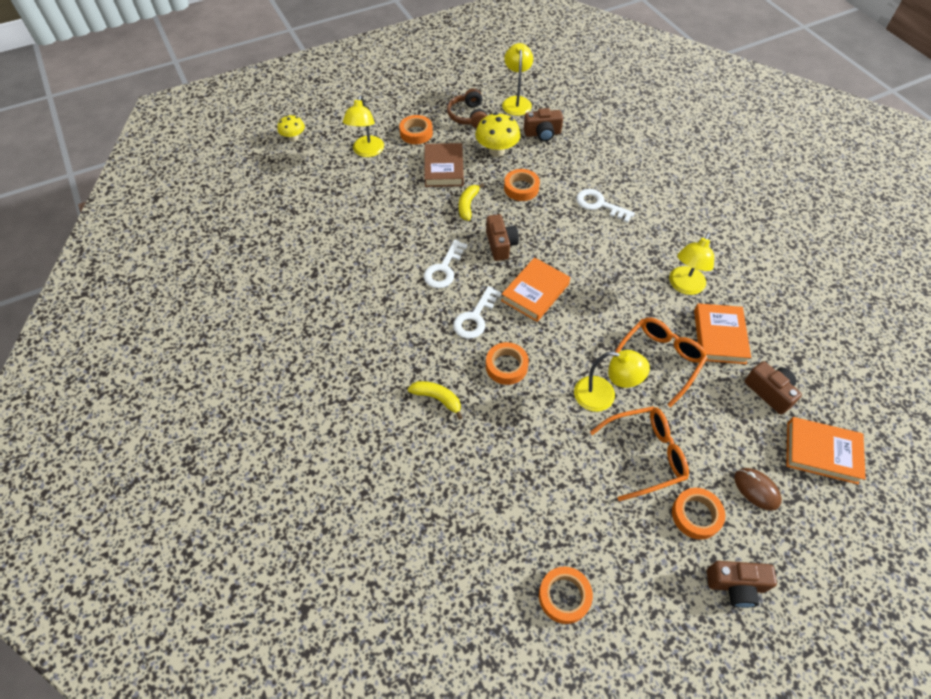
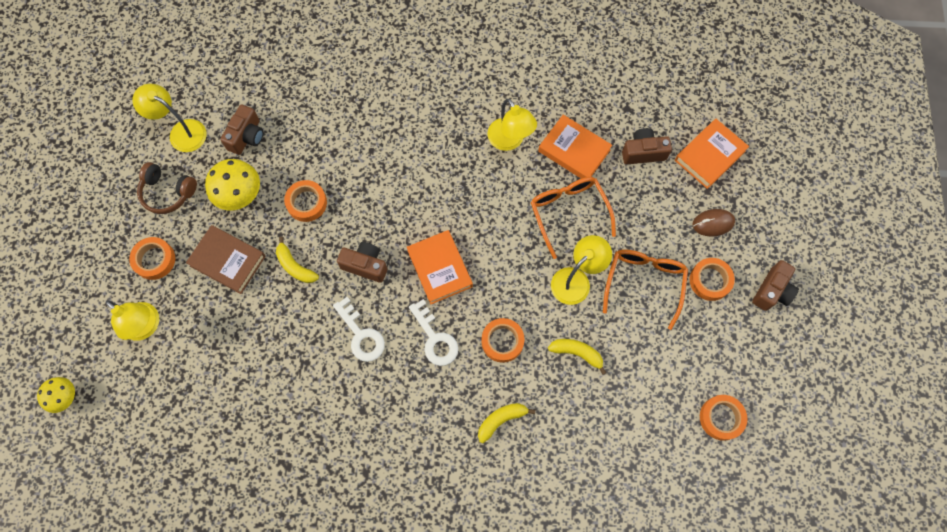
camera: 60 degrees left, 15 degrees up
(537, 430) = (577, 353): none -> yellow banana
(599, 205) = (375, 146): white key -> none

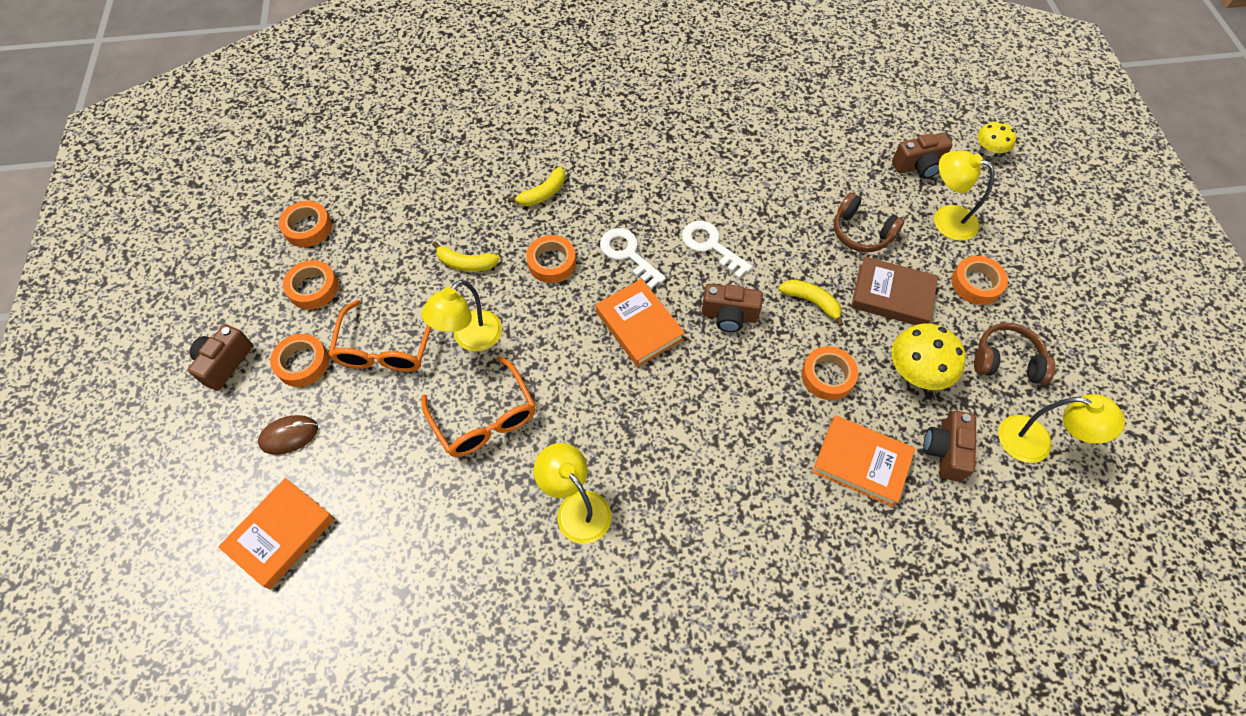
camera: 170 degrees right, 10 degrees down
(226, 326) = (861, 232): none -> brown headphones
(574, 150) = (482, 508): orange book -> orange book (861, 463)
(643, 152) = (380, 523): brown camera -> brown camera (918, 166)
(709, 350) = (313, 288): none -> orange tape

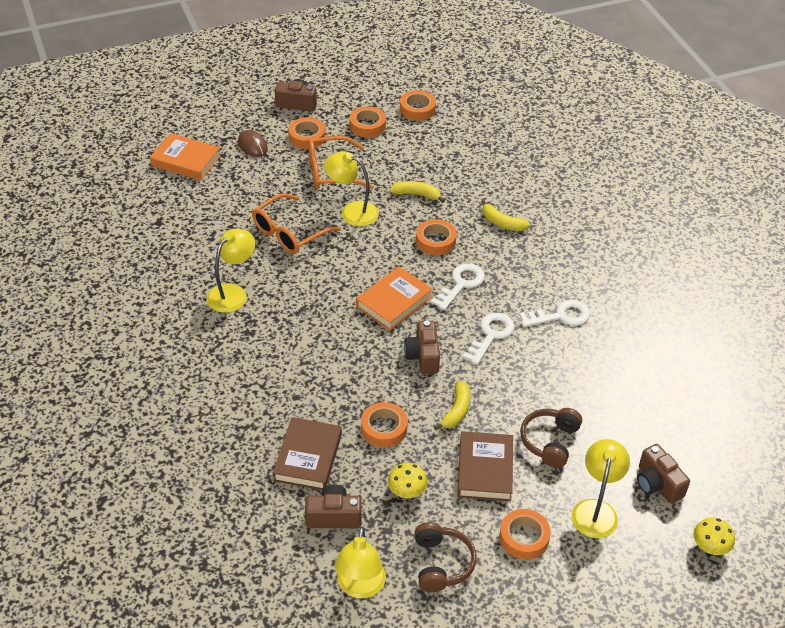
camera: 75 degrees right, 15 degrees down
(466, 263) = (417, 195): yellow banana -> yellow banana turned 105 degrees clockwise
(696, 180) = (560, 316): none -> white key
(861, 463) = (308, 457): orange book -> brown book
(916, 372) = (407, 492): yellow mushroom -> yellow mushroom, size x0.62

